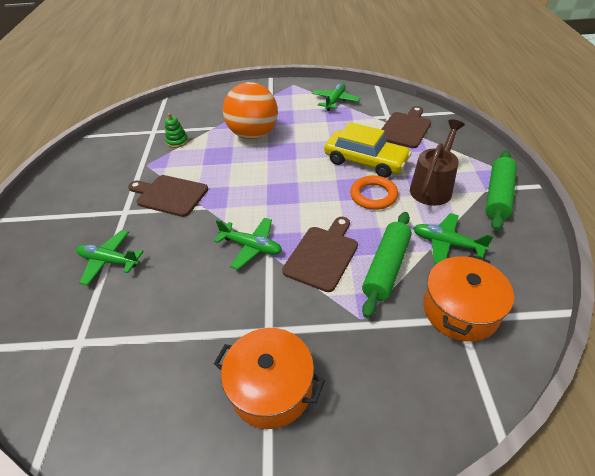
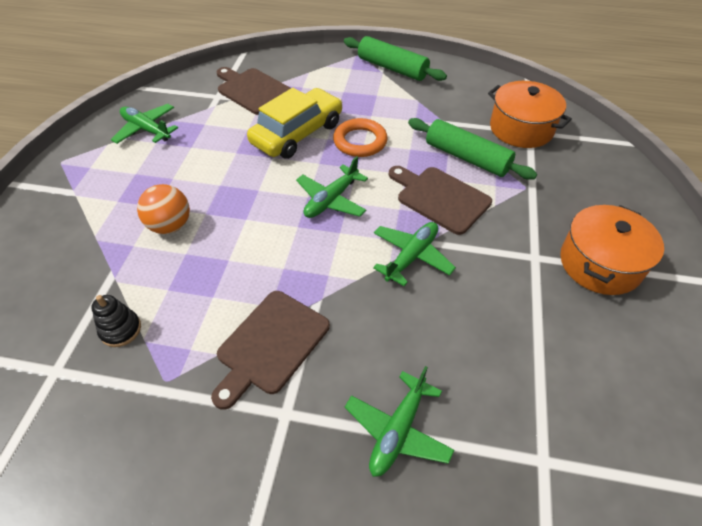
camera: 80 degrees left, 5 degrees up
(177, 141) = (120, 330): green stacking toy -> black stacking toy
(253, 134) = (170, 225): orange ball -> orange ball, size x0.57
(433, 187) = (364, 100): brown watering can -> none
(446, 243) = (444, 114): green plane -> green plane (331, 200)

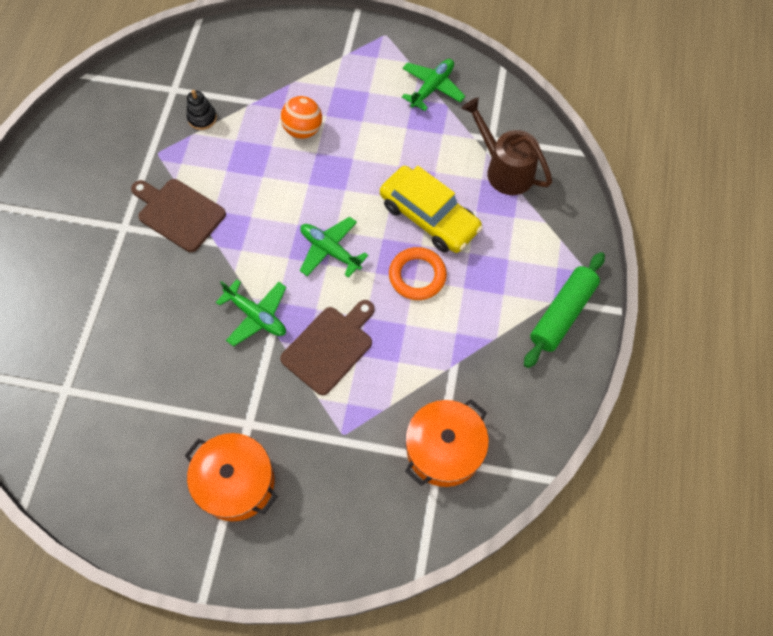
camera: 90 degrees right, 15 degrees up
(252, 90) = (504, 169): brown cutting board -> brown watering can
(398, 430) = (101, 296): green plane -> none
(467, 157) = (391, 381): green rolling pin -> none

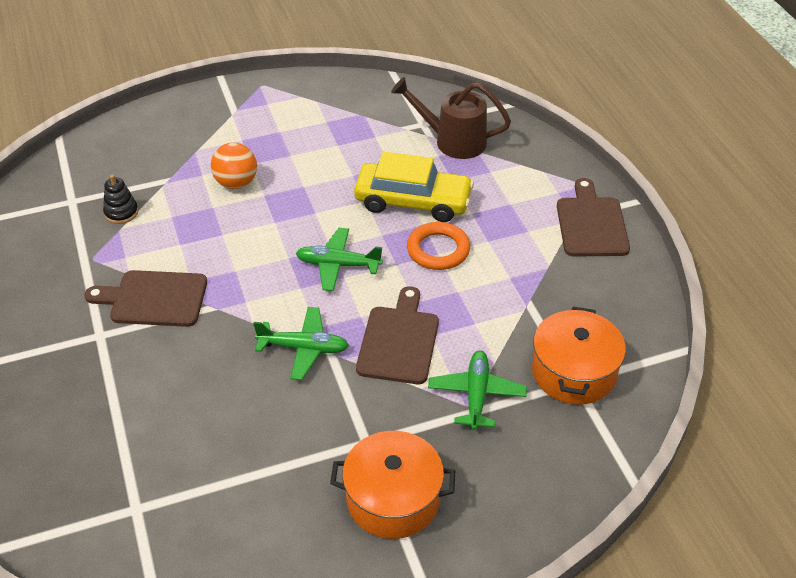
camera: 30 degrees left, 20 degrees down
(432, 88) = (338, 107): green plane -> green plane (476, 395)
(562, 314) = (591, 223): green rolling pin -> brown cutting board

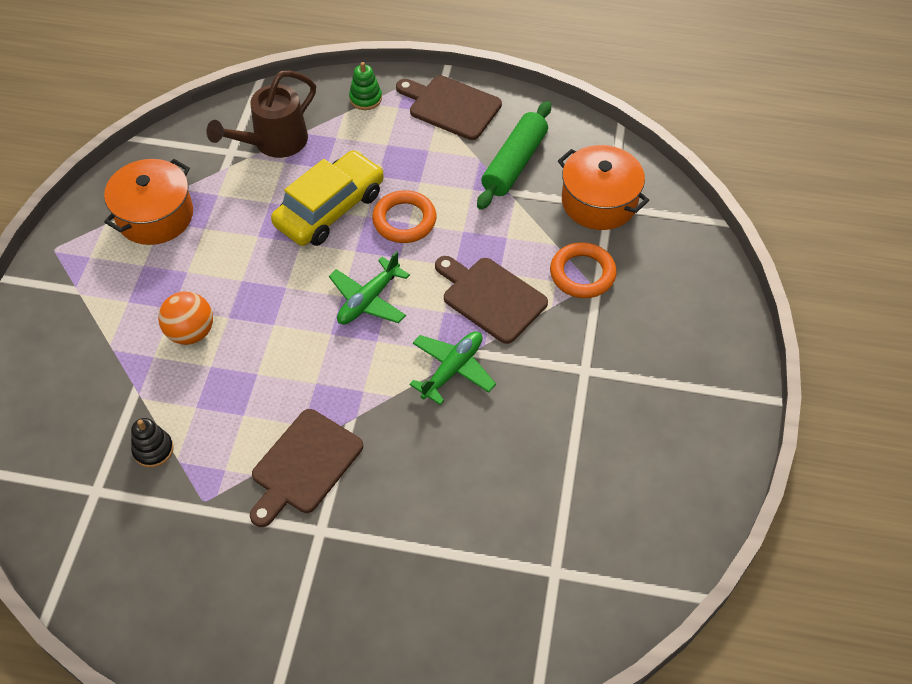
camera: 60 degrees left, 10 degrees up
(393, 499) = (652, 378): orange pot -> orange pot (155, 216)
(476, 395) = (582, 274): green plane -> orange ring
(548, 169) = (365, 98): none -> green stacking toy
(565, 293) = (514, 163): none -> green rolling pin

